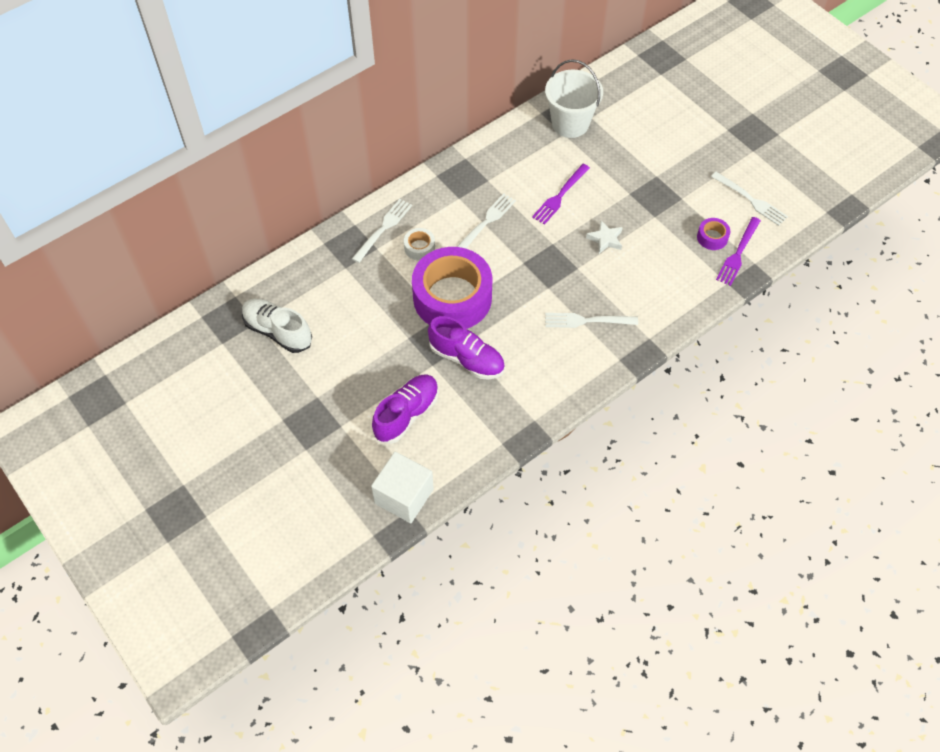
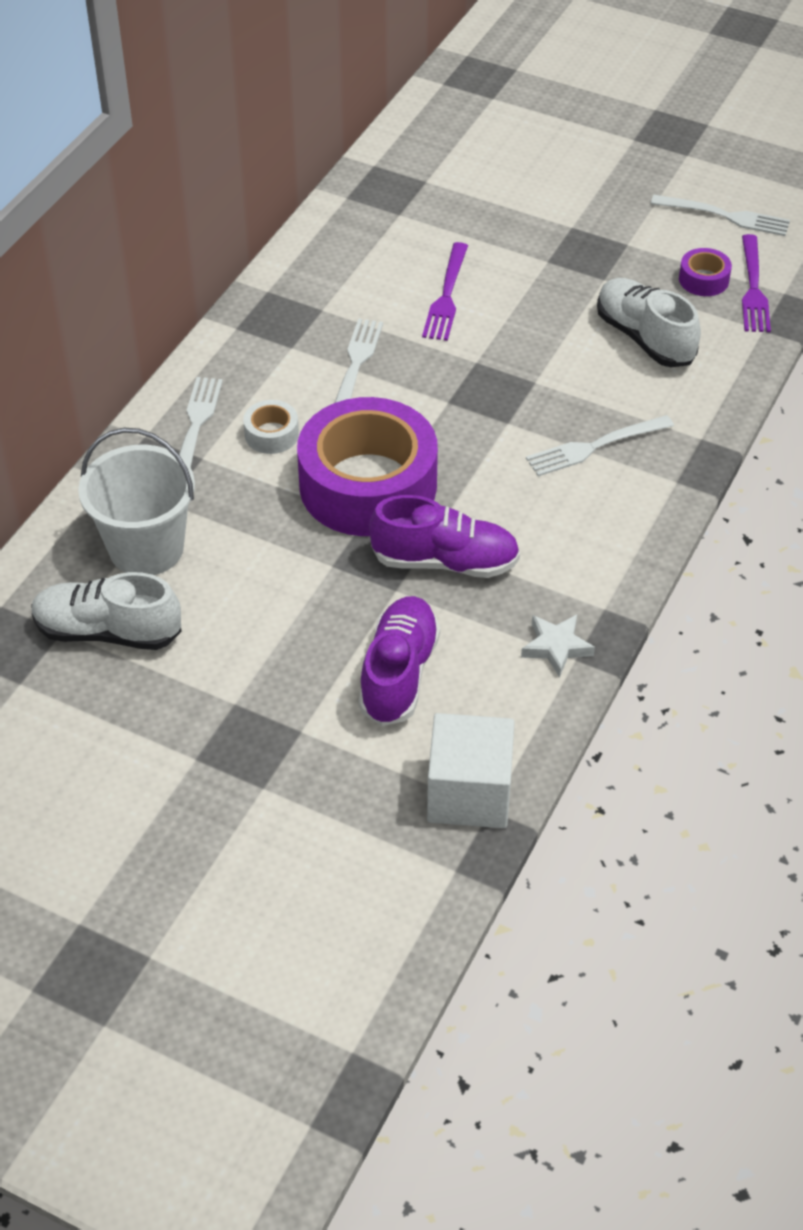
camera: 25 degrees left, 10 degrees down
(570, 123) = (400, 198): white bucket -> white bucket (146, 548)
(605, 239) = (551, 331): white star -> white star (556, 647)
(655, 263) = (644, 338): none -> white shoe

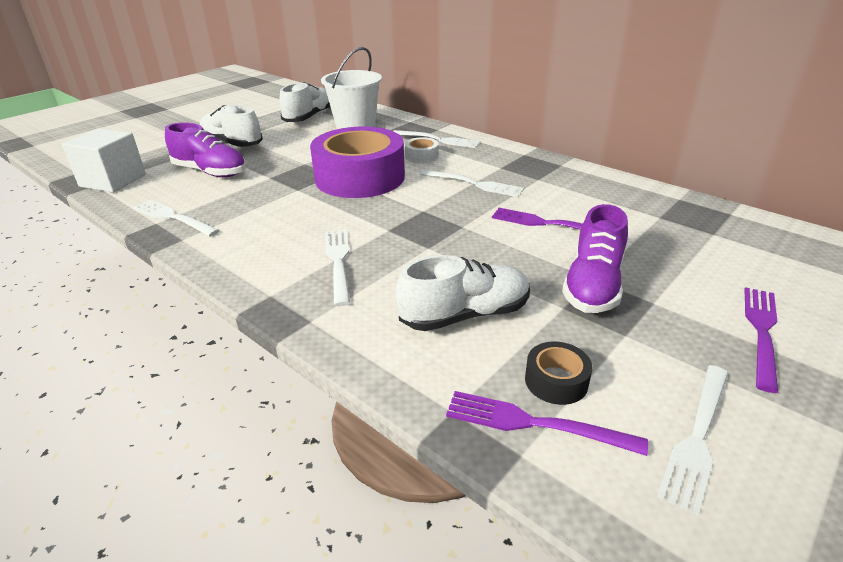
camera: 105 degrees right, 15 degrees down
(270, 699) = (232, 143): none -> white shoe
(445, 561) = (277, 192): purple shoe -> purple shoe (593, 285)
(556, 647) = (172, 217): white star -> white fork
(589, 174) = (761, 331): none -> purple fork
(703, 280) = (556, 381): purple tape -> black tape

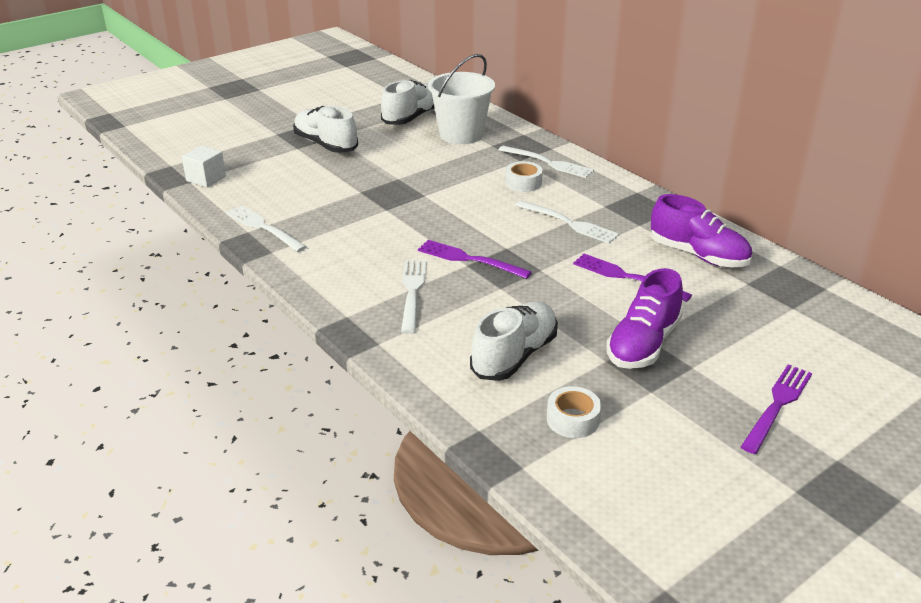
camera: 10 degrees right, 0 degrees up
(113, 180) = (206, 179): white cube -> white cube, size x0.62
(210, 172) = (301, 179): purple shoe -> purple shoe (698, 255)
(360, 177) = (452, 202): purple tape -> none
(465, 315) = (514, 356): white shoe -> white shoe turned 45 degrees counterclockwise
(533, 423) = (541, 448): purple fork -> purple fork (469, 259)
(556, 381) = (572, 419): black tape -> white tape
(697, 438) = (668, 476): white fork -> none

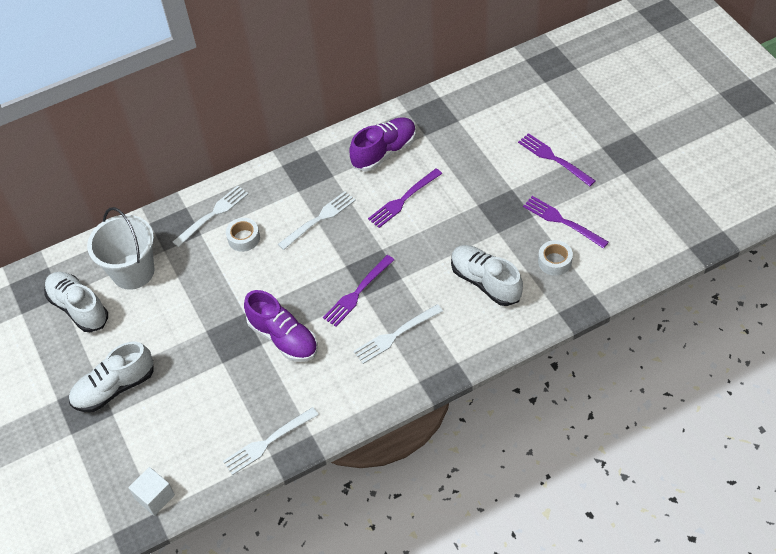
camera: 75 degrees left, 20 degrees up
(412, 292) = (395, 335): white fork -> white fork turned 45 degrees counterclockwise
(643, 344) = (484, 208): purple shoe -> purple shoe (283, 338)
(654, 422) = (562, 221): none -> purple fork

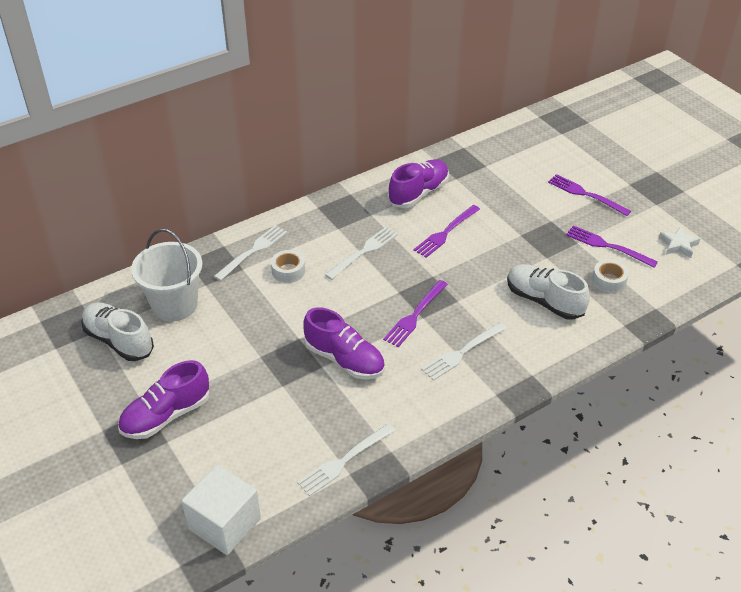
camera: 10 degrees left, 10 degrees down
(114, 388) = (166, 415): white shoe -> purple shoe
(155, 497) = (224, 524): white cube -> white cube, size x1.60
(635, 222) = (678, 245): none -> white star

